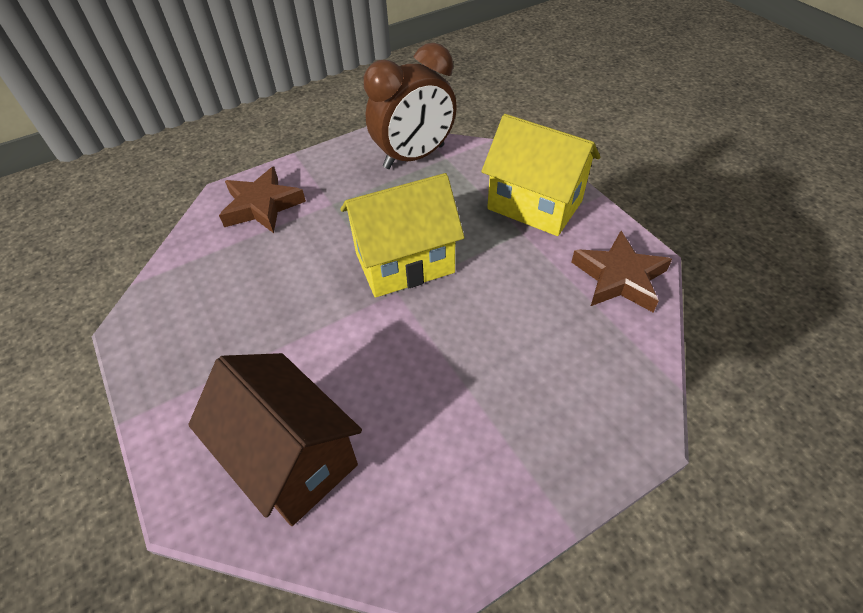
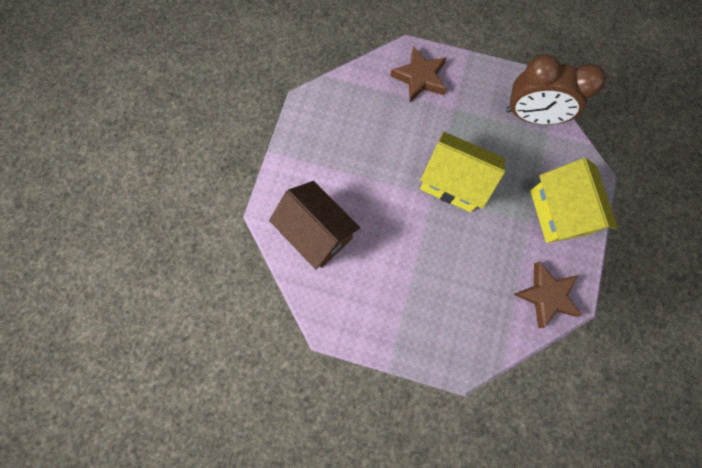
camera: 45 degrees right, 25 degrees up
(292, 458) = (317, 233): brown house -> brown house turned 45 degrees counterclockwise

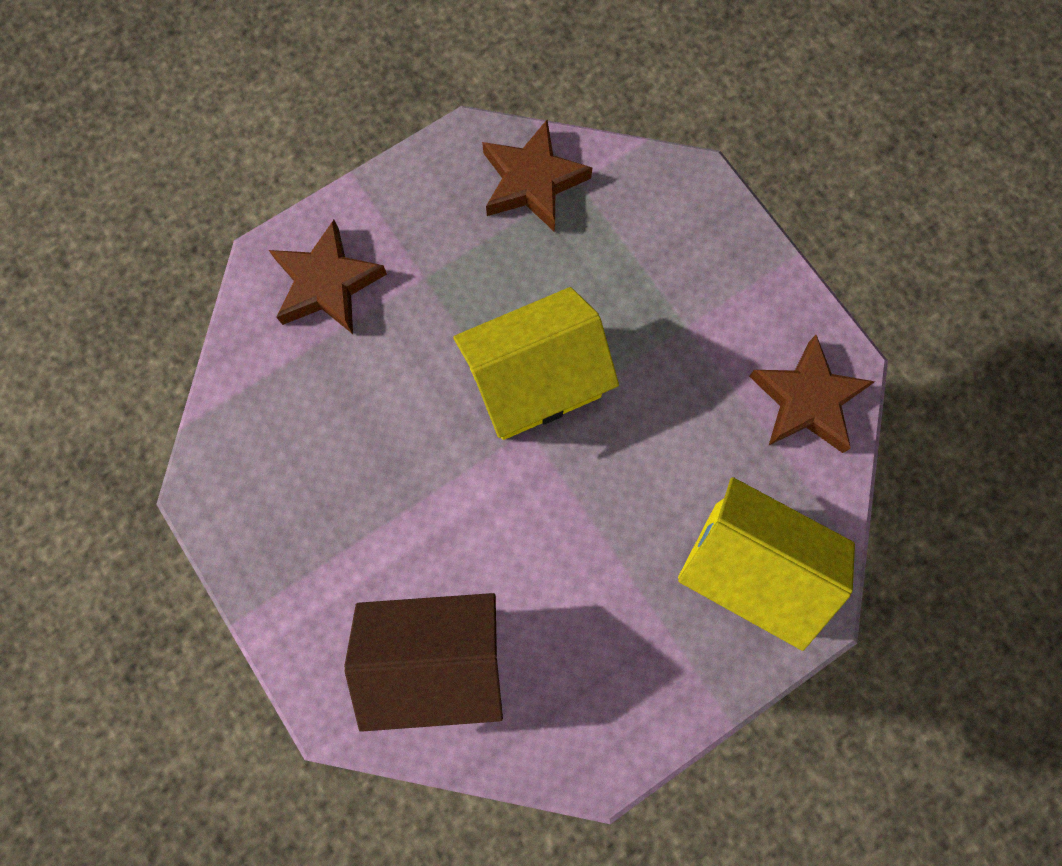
camera: 50 degrees left, 0 degrees up
(531, 116) = (532, 181): brown clock -> brown star
(558, 212) = (704, 276): yellow house -> yellow house (747, 568)

